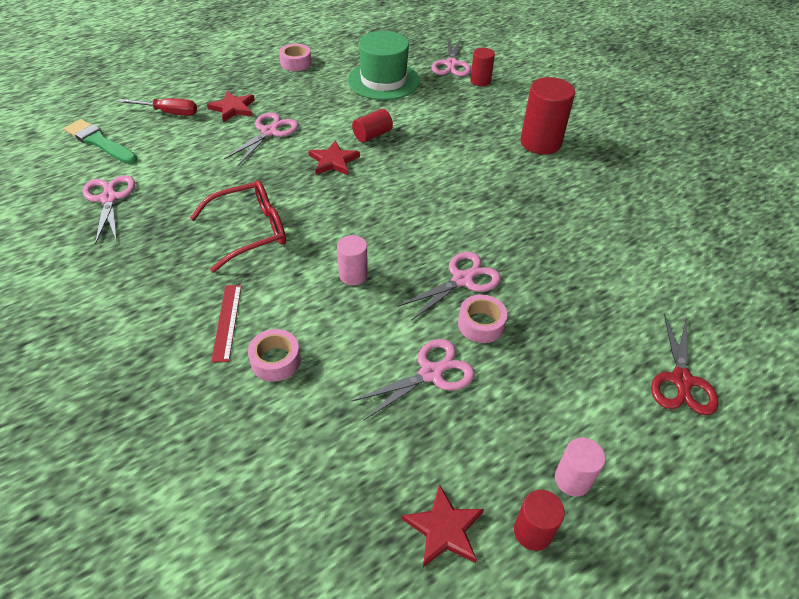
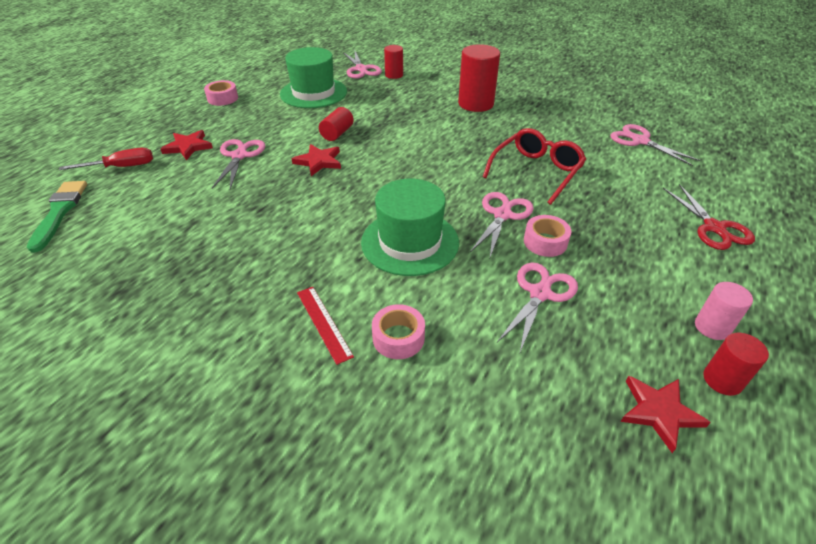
camera: 25 degrees left, 5 degrees down
(99, 142) = (59, 212): green brush -> green brush turned 75 degrees clockwise
(109, 199) = (109, 258): pink scissors -> pink scissors (640, 141)
(250, 231) = (285, 239): red glasses -> red glasses (536, 171)
(353, 275) = (410, 242): pink cylinder -> green hat

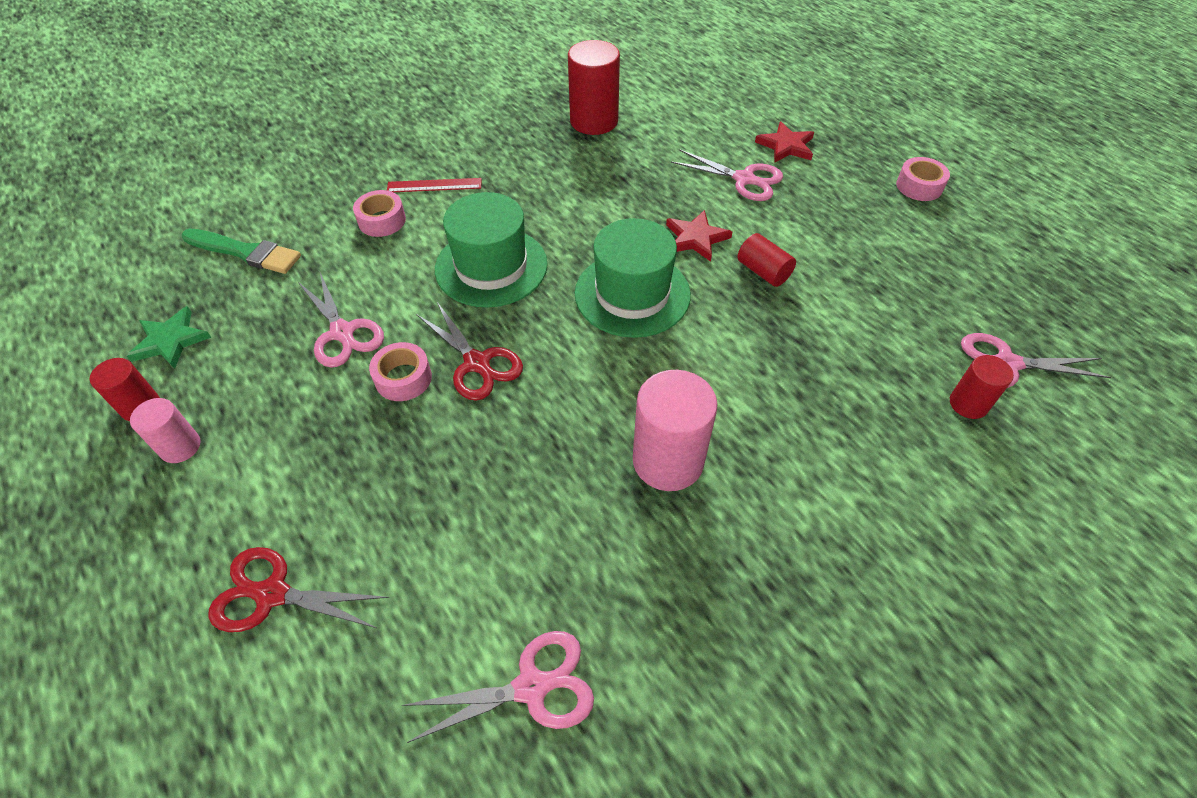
camera: 115 degrees right, 10 degrees up
(59, 212) = (695, 69): green brush -> green brush (246, 252)
(121, 167) = (761, 102): red screwdriver -> none
(313, 93) = (913, 278): green hat -> green hat (632, 294)
(476, 104) = (798, 481): red cylinder -> red cylinder (594, 121)
(500, 135) = (668, 461): none -> pink cylinder
(502, 215) = (477, 363): pink scissors -> red scissors
(536, 171) = (541, 452): red glasses -> none
(659, 412) = (170, 340): red star -> green star

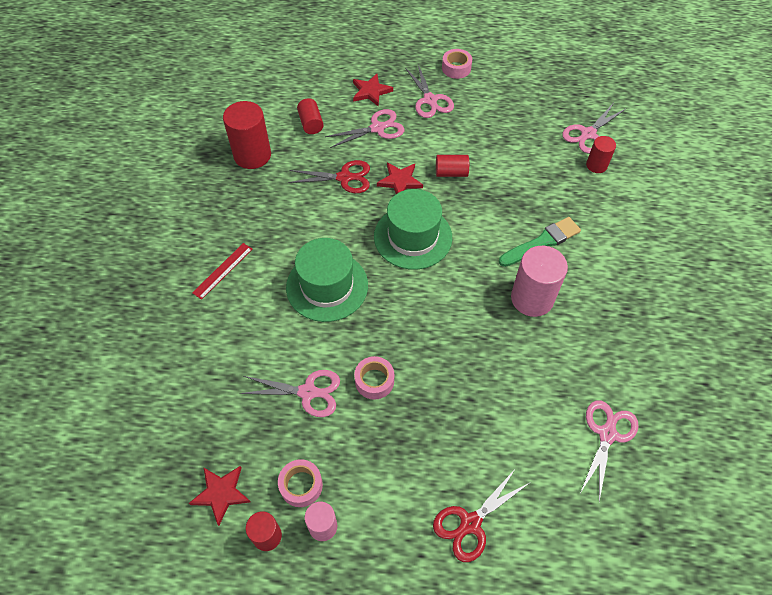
camera: 50 degrees left, 5 degrees up
(170, 340) = (221, 493): green star -> red star
(246, 252) = (176, 410): green brush -> green brush (542, 242)
(382, 220) = (227, 317): pink tape -> pink tape (301, 485)
(477, 363) = (395, 339): red scissors -> red scissors (344, 177)
(684, 132) = (311, 123): none -> red cylinder
(841, 194) = (430, 100): none -> pink scissors

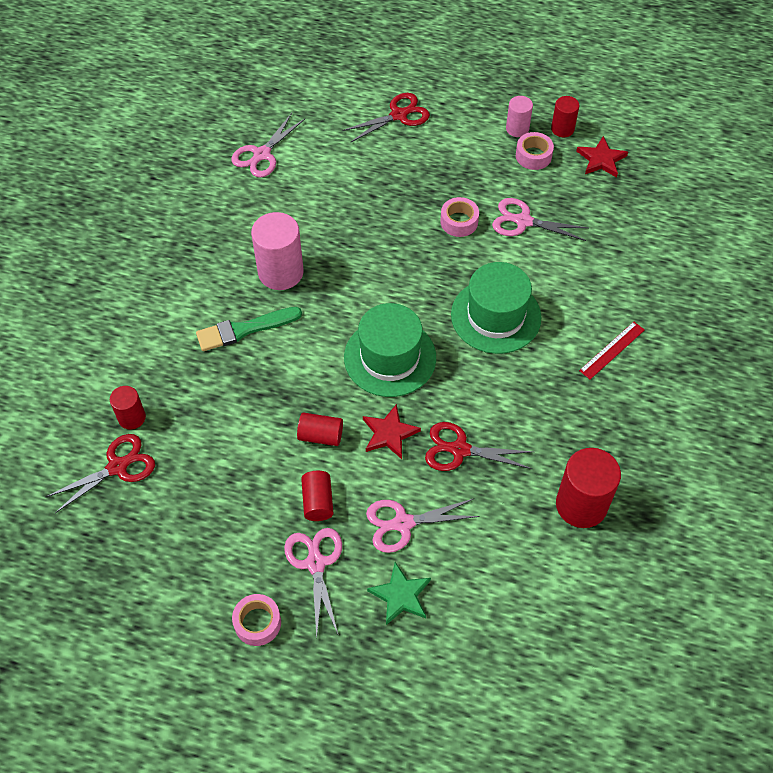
camera: 170 degrees left, 0 degrees up
(311, 123) = (497, 547): red cylinder -> red cylinder (318, 502)
(371, 91) = (400, 595): red star -> green star
(588, 134) = (117, 467): pink scissors -> red scissors

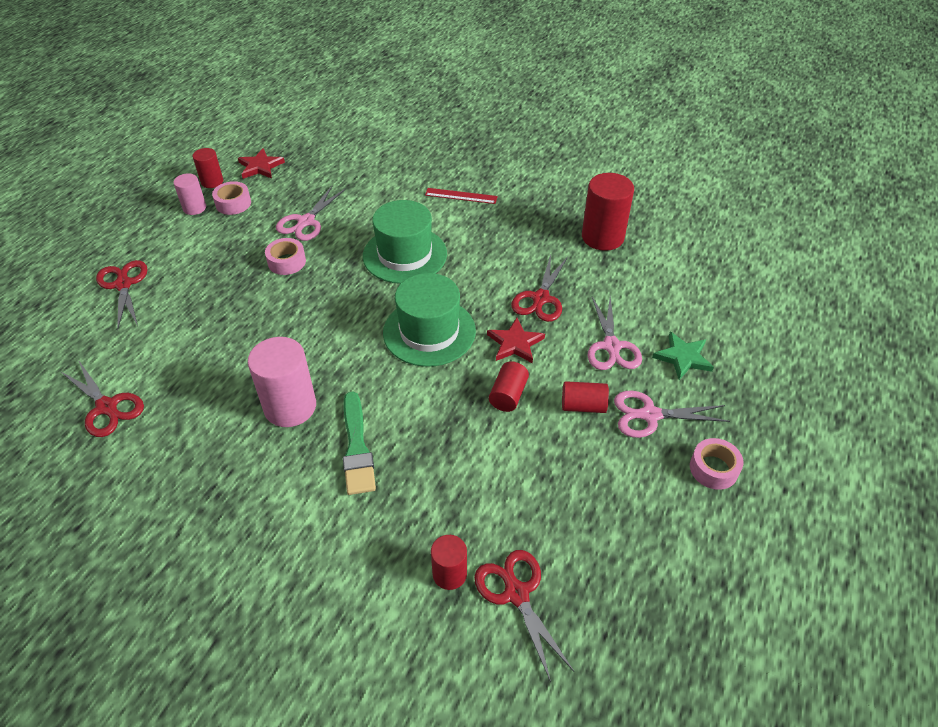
camera: 80 degrees left, 10 degrees down
(262, 154) = (107, 407): pink scissors -> red scissors
(612, 350) = (461, 196): red ruler -> red ruler turned 45 degrees counterclockwise

